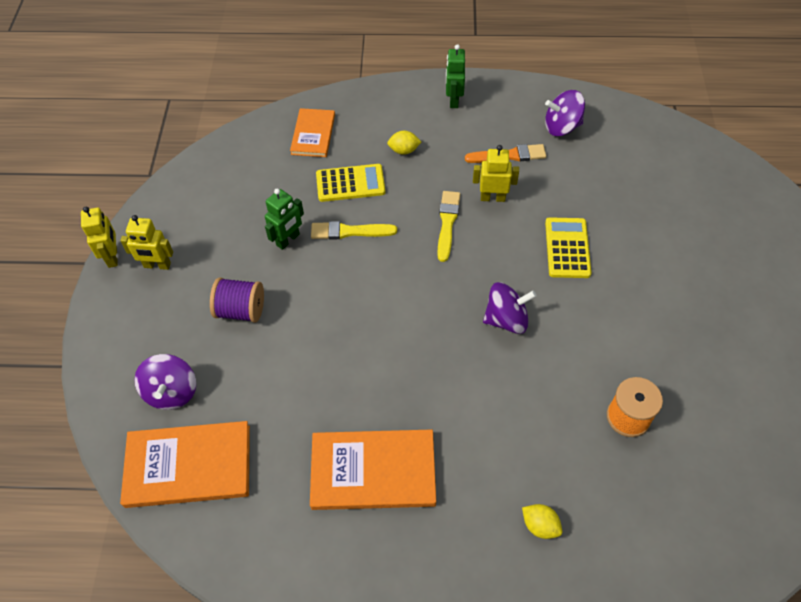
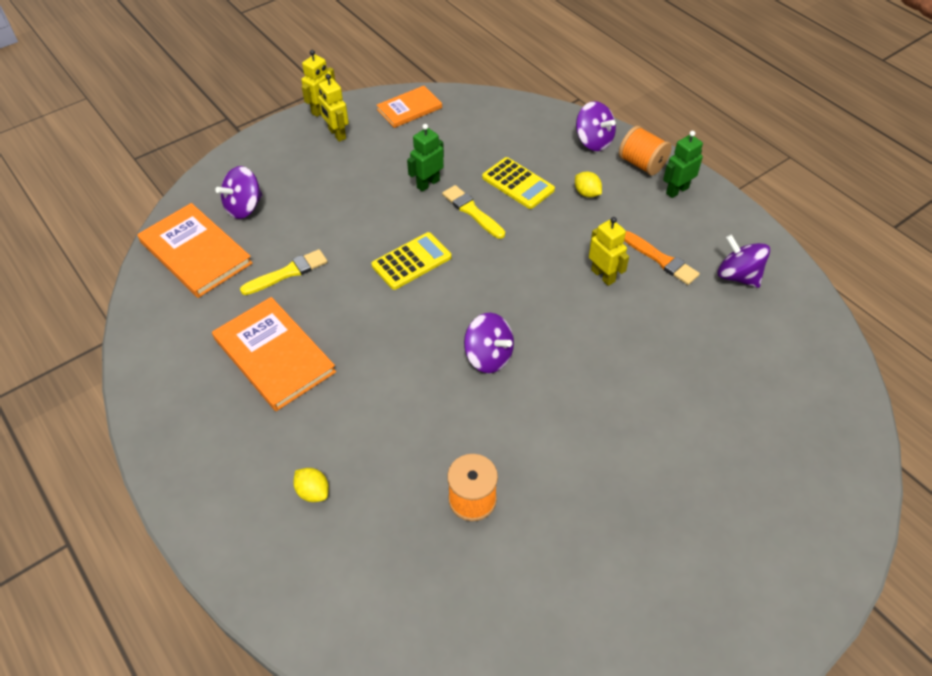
camera: 50 degrees right, 5 degrees down
(241, 310) = (342, 198): purple spool -> none
(288, 240) = (428, 183): green robot -> green robot turned 135 degrees clockwise
(313, 134) = (540, 135): orange book -> orange book (409, 109)
(355, 109) = (593, 141): none -> purple spinning top
(408, 100) = (642, 164): none -> orange spool
(447, 223) = (544, 263): yellow brush -> yellow brush (288, 273)
(540, 525) = (313, 492): yellow lemon -> yellow lemon turned 45 degrees counterclockwise
(567, 248) = (606, 356): yellow calculator -> yellow calculator (411, 261)

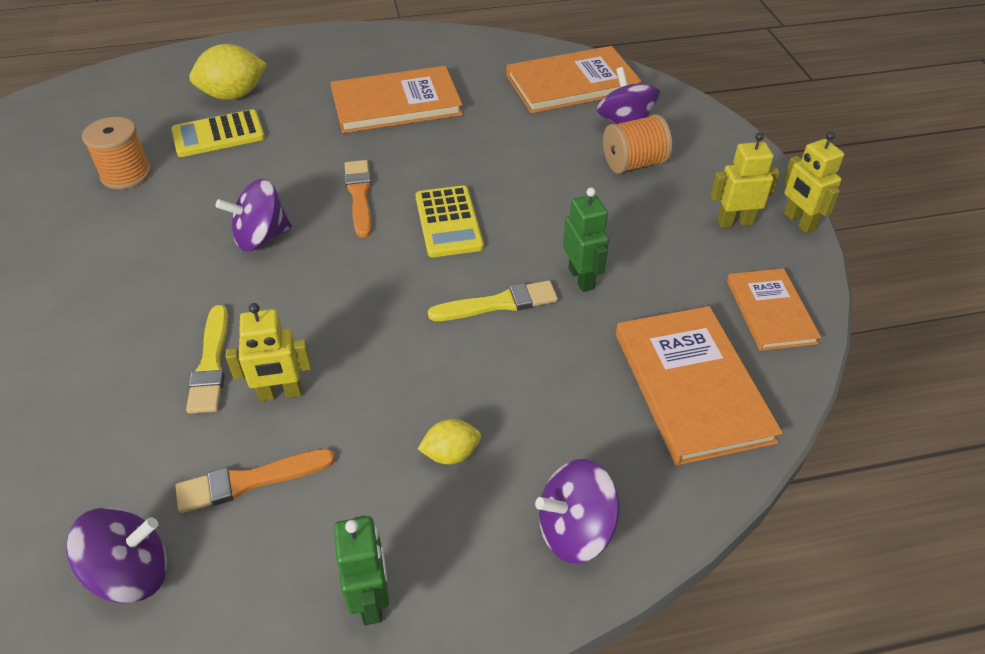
camera: 115 degrees right, 5 degrees down
(288, 273) = (499, 132): yellow brush -> yellow brush (211, 364)
(313, 492) = (234, 95): yellow lemon -> yellow lemon, size x1.80
(410, 322) = (359, 195): none -> orange brush
(482, 125) = (691, 386): none -> orange book
(518, 184) = (525, 375): yellow calculator -> yellow calculator (218, 134)
(642, 164) = (472, 579): orange spool -> orange spool (633, 163)

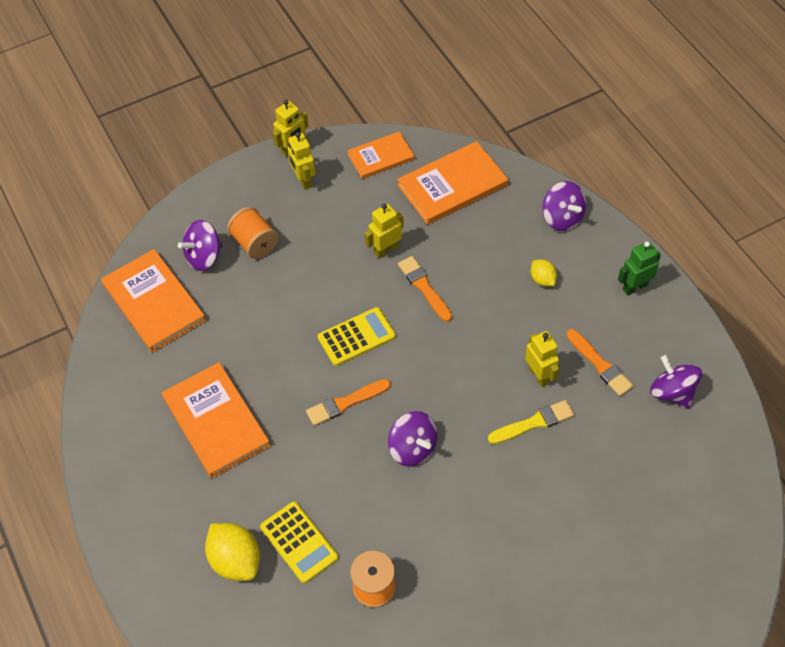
camera: 105 degrees left, 10 degrees up
(499, 303) = (424, 287): yellow brush -> orange brush
(581, 278) = (385, 250): green robot -> yellow robot

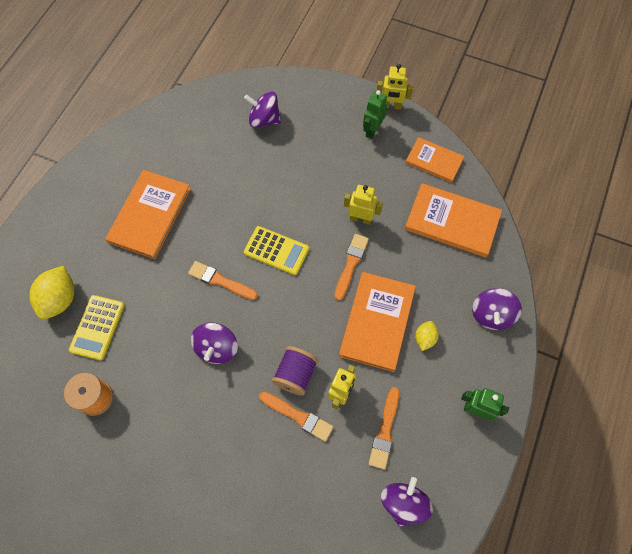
camera: 50 degrees right, 10 degrees up
(153, 302) = (208, 118): orange book -> orange book (377, 322)
(255, 243) = (298, 139): orange spool -> none
(303, 180) = (372, 130): yellow robot -> green robot
(493, 400) = (295, 374): none -> purple spool
(534, 423) = (298, 416): yellow brush -> orange brush

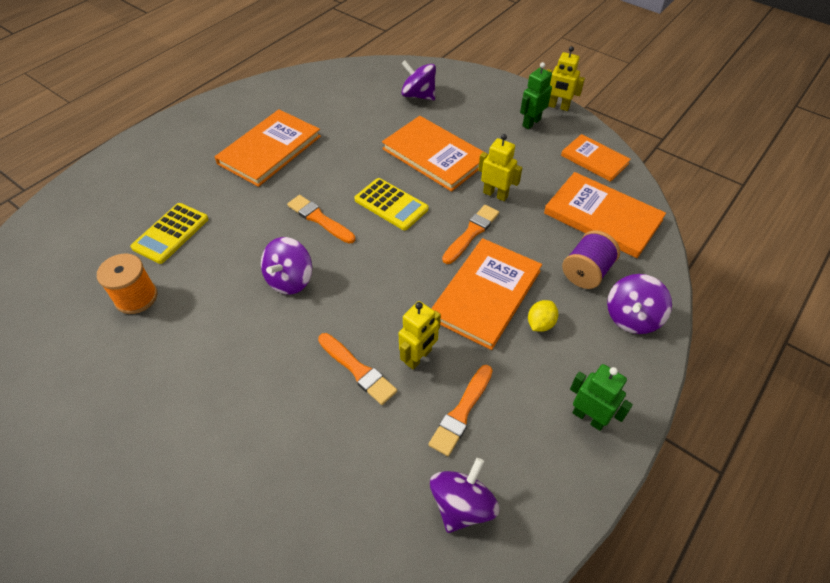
camera: 15 degrees right, 15 degrees down
(60, 299) = (145, 201): yellow lemon -> none
(295, 374) = (370, 326): purple spool -> purple spool (586, 272)
(298, 188) = (434, 155): none -> orange book

